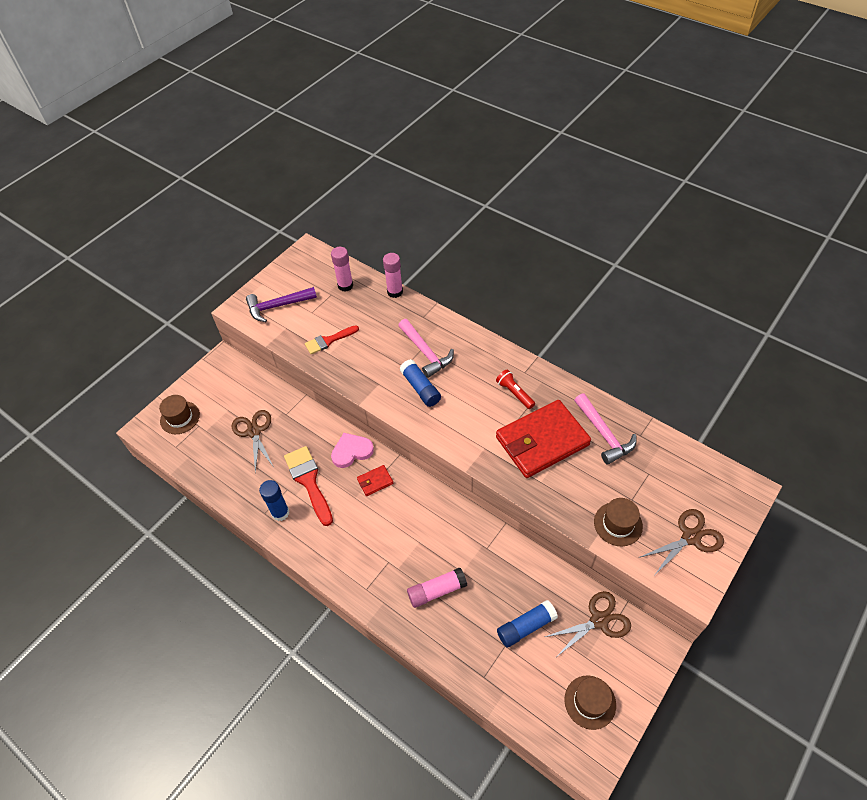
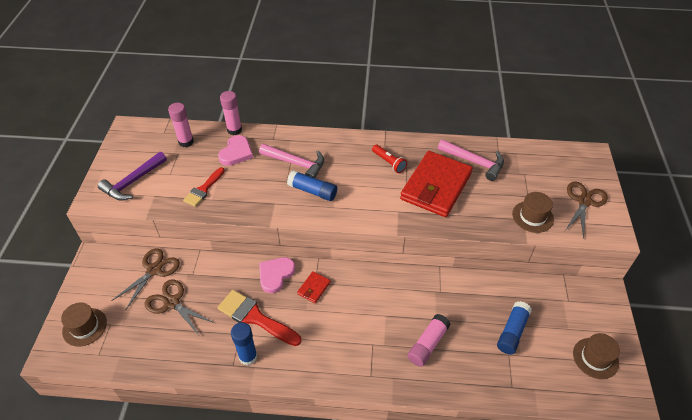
camera: 35 degrees left, 5 degrees down
(380, 316) = (236, 153): none -> pink heart
(514, 393) = (389, 163): red flashlight -> red flashlight turned 150 degrees counterclockwise
(599, 620) = (556, 298): brown scissors -> brown scissors (154, 270)

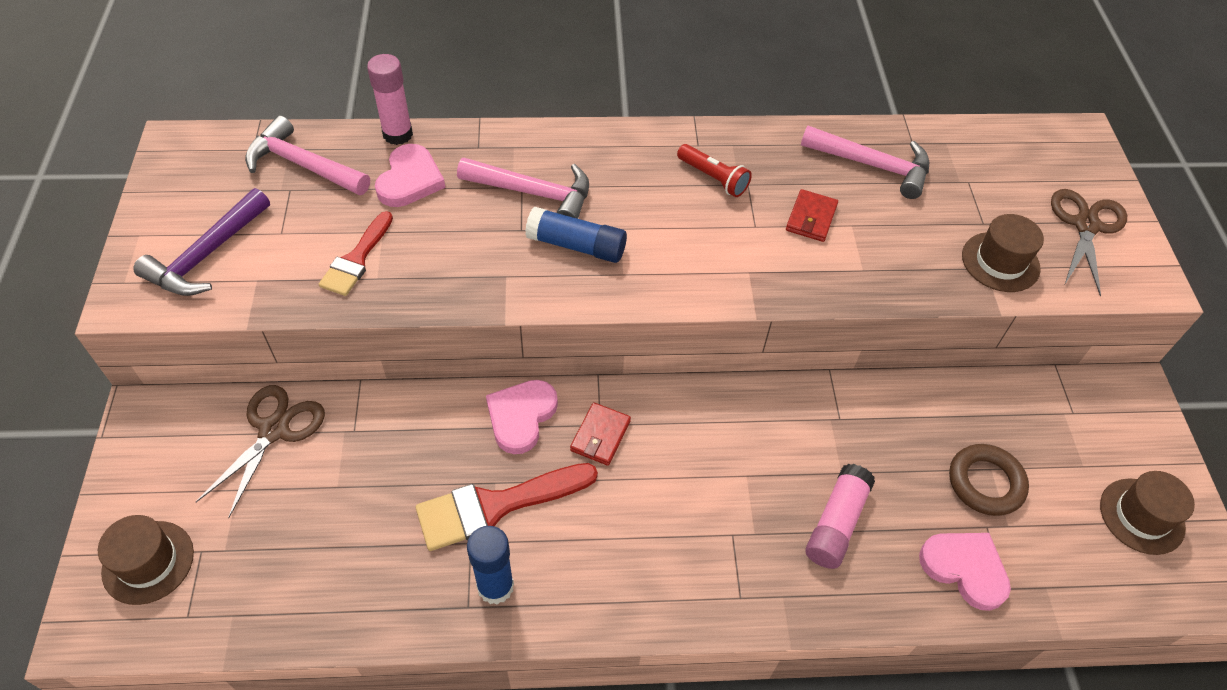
camera: 10 degrees left, 5 degrees up
(172, 303) = (322, 493): brown scissors -> none
(186, 142) = (303, 165): pink glue stick -> pink hammer
(255, 317) = (496, 506): red brush -> red brush turned 45 degrees counterclockwise
(436, 186) = (811, 218): red wallet -> red wallet, size x0.42
(492, 374) = (965, 569): none -> pink heart
(512, 332) = (985, 483): blue glue stick -> brown ring

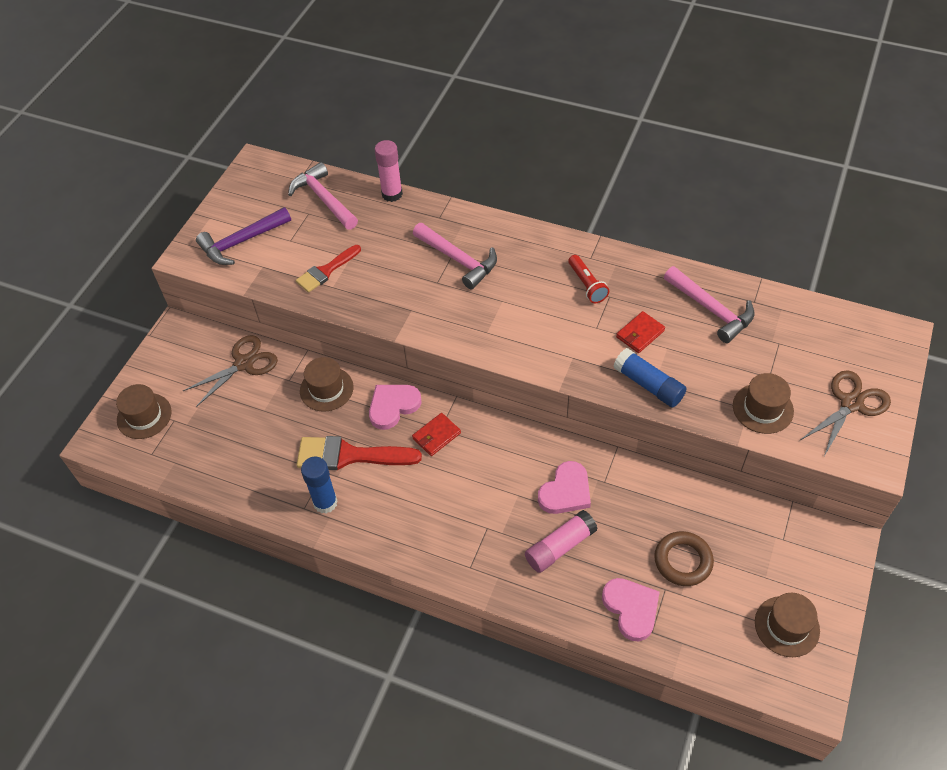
camera: 30 degrees right, 0 degrees up
(410, 180) = (384, 228): pink heart -> pink heart (566, 491)
(415, 425) = (326, 389): none -> brown hat
(577, 245) = (467, 304): blue glue stick -> blue glue stick (648, 385)

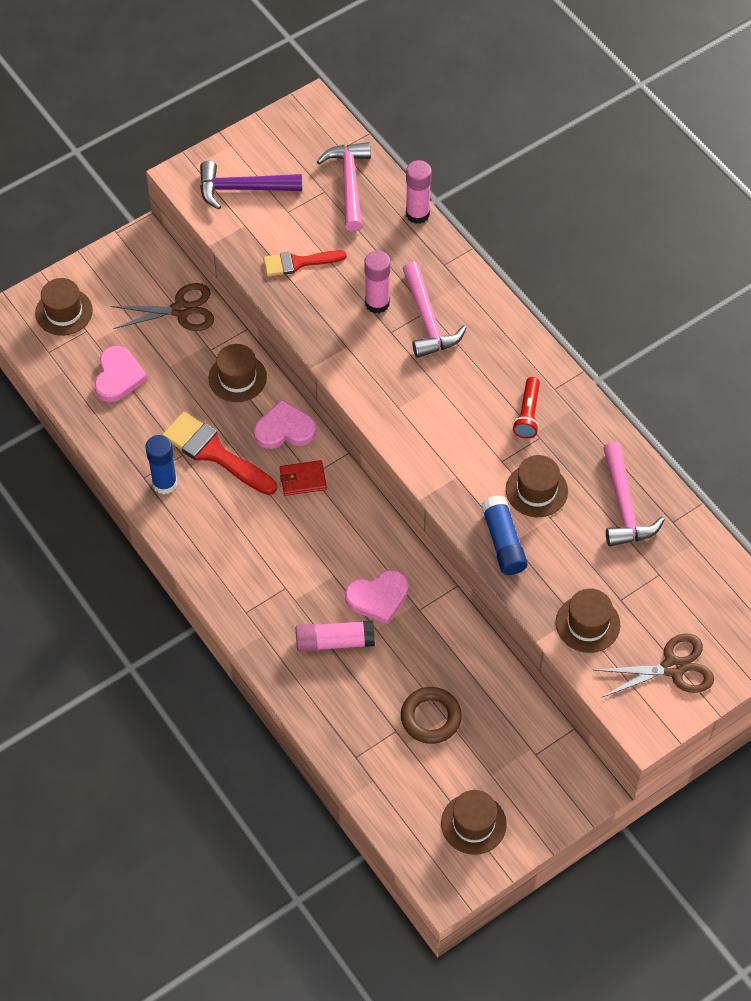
camera: 30 degrees right, 5 degrees up
(410, 268) = (377, 303): none -> pink glue stick
(631, 609) = (353, 728): pink heart -> pink heart (118, 376)
(640, 334) = (536, 490): red wallet -> brown hat

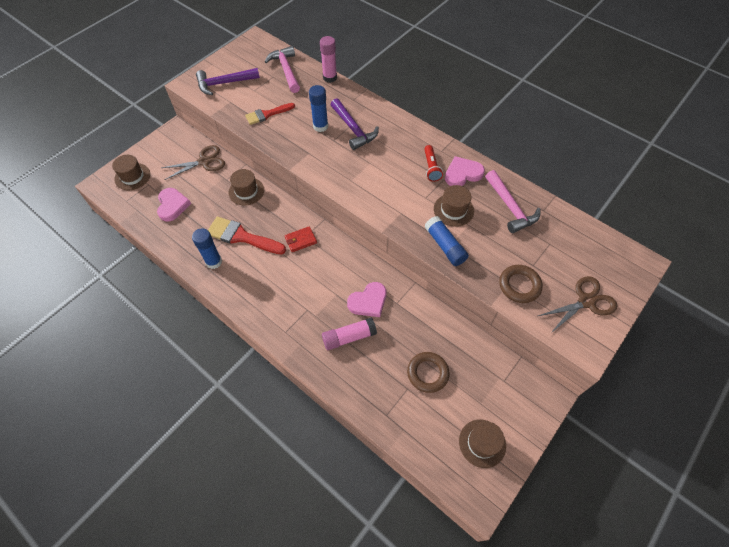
camera: 15 degrees left, 0 degrees up
(284, 429) = (282, 213): pink heart -> pink heart (462, 173)
(377, 303) = (320, 126): pink glue stick -> blue glue stick
(428, 320) = (353, 129): pink hammer -> purple hammer
(587, 624) = (519, 285): brown hat -> brown ring

